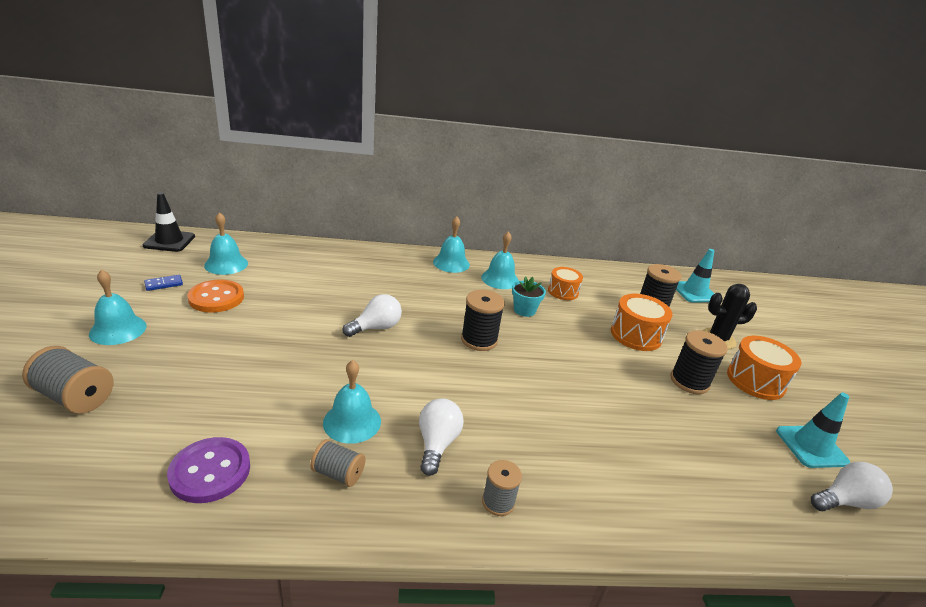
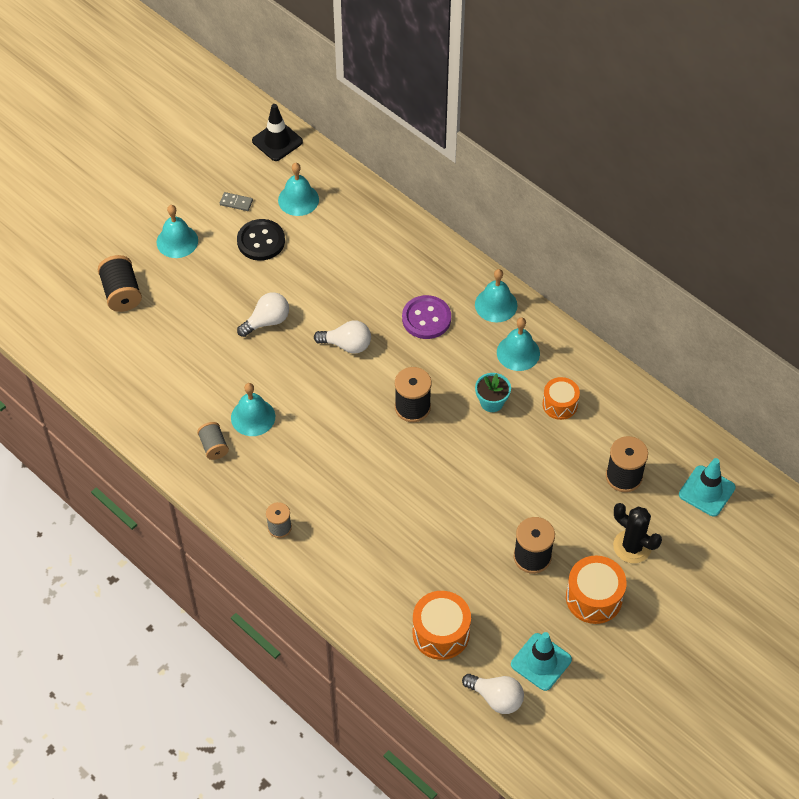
camera: 50 degrees right, 25 degrees up
(75, 397) = (122, 293): grey spool -> black spool
(164, 284) = (236, 202): blue domino -> grey domino
(210, 471) = (153, 398): purple button -> purple button (426, 318)
(216, 298) = (261, 241): orange button -> black button
(437, 444) = (286, 468): white light bulb -> white light bulb (267, 321)
(636, 335) = (557, 491): orange drum -> orange drum (441, 633)

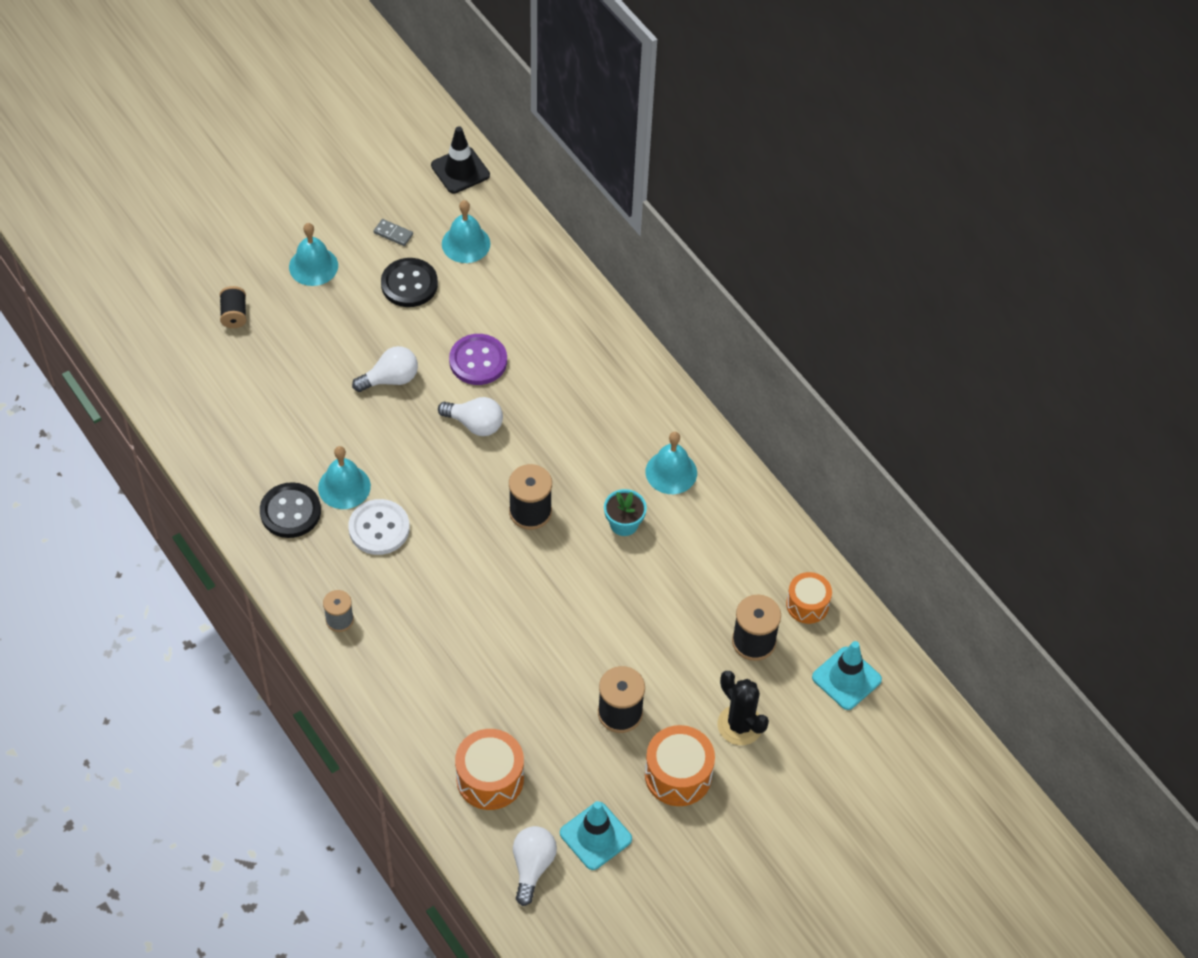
camera: 10 degrees right, 0 degrees up
(122, 293) = (234, 315): black spool -> black spool, size x0.64
(214, 446) = (290, 512): grey spool -> black button
(291, 446) = (379, 528): none -> white button
(426, 318) = (575, 411): purple button -> purple button (478, 361)
(496, 305) = (661, 411): turquoise bell -> none
(496, 698) = (532, 866): white light bulb -> white light bulb turned 120 degrees counterclockwise
(560, 404) = (703, 542): orange drum -> orange drum (807, 604)

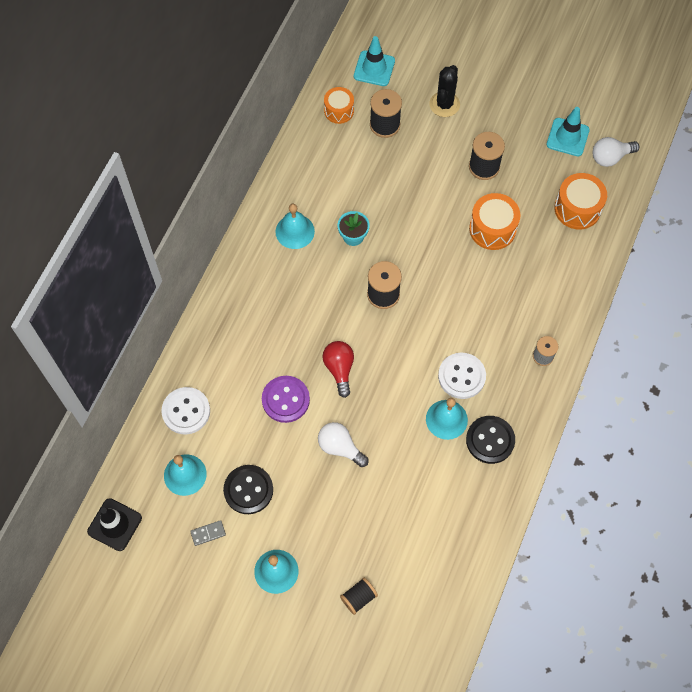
camera: 120 degrees left, 10 degrees up
(393, 233) = (208, 533): grey domino -> grey domino turned 75 degrees clockwise
(475, 424) = (339, 369): white light bulb -> red light bulb
(531, 275) = (186, 411): none -> white button
(678, 775) = (499, 118): orange drum -> orange drum (492, 229)

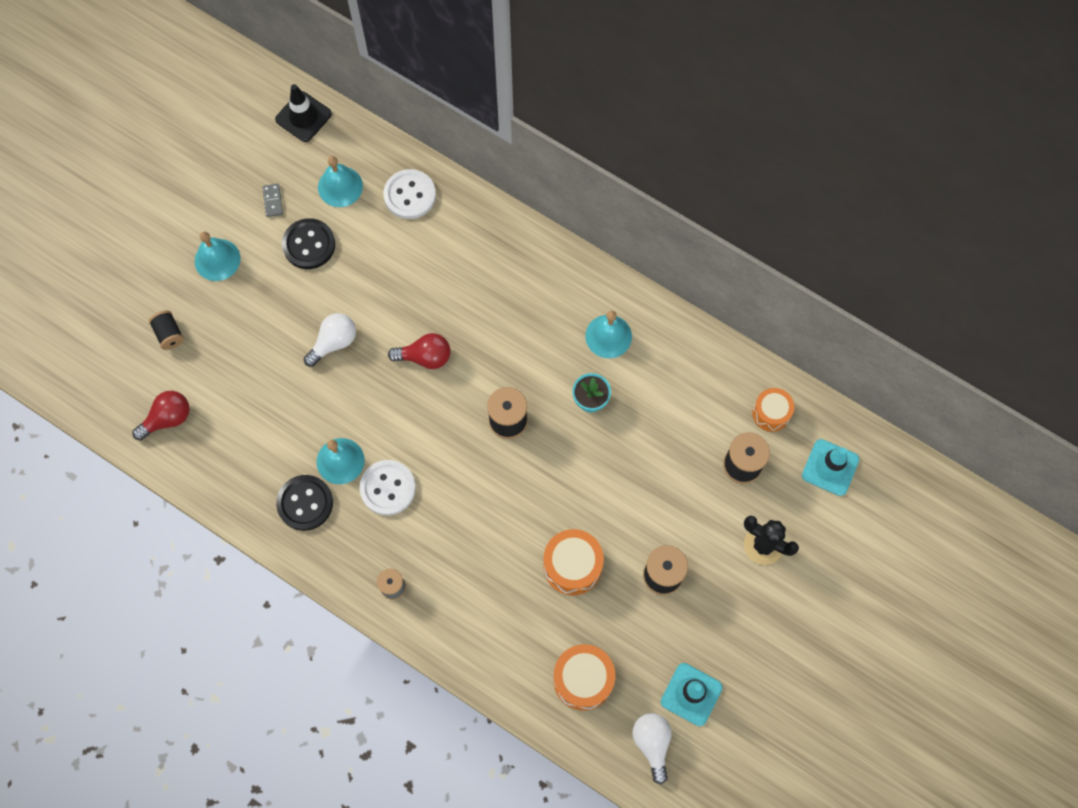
camera: 100 degrees right, 5 degrees up
(285, 400) = (401, 295): purple button -> none
(440, 578) = (167, 418): none -> red light bulb

